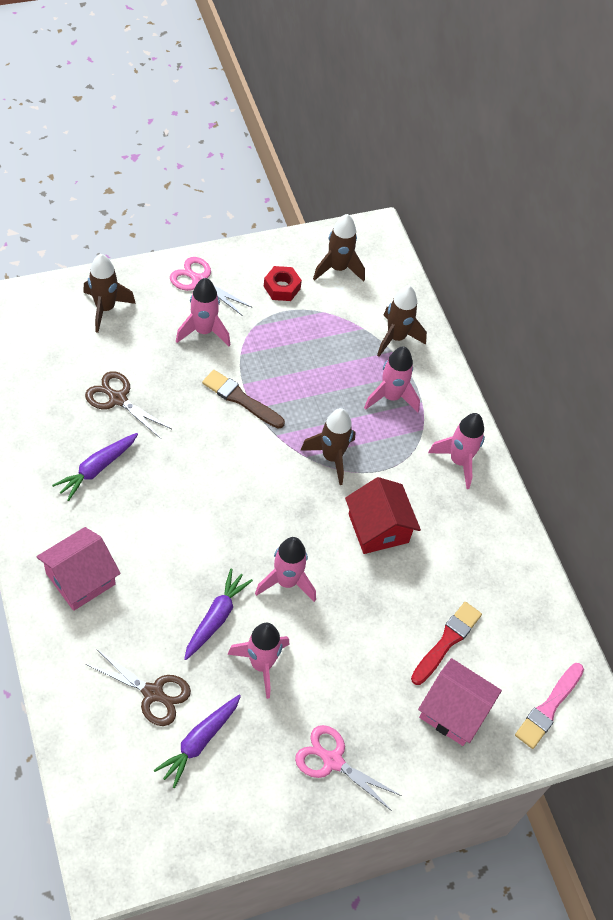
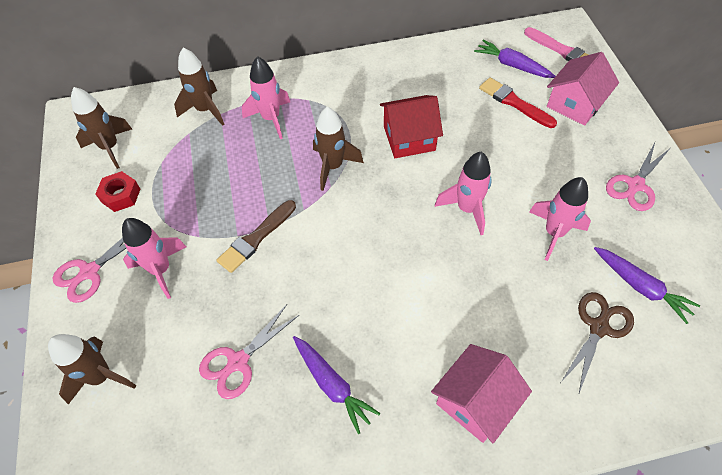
camera: 75 degrees left, 0 degrees up
(80, 579) = (475, 402): pink house -> pink house turned 75 degrees clockwise
(118, 399) = (238, 362): brown scissors -> pink scissors
(216, 617) = (510, 269): purple carrot -> purple carrot (512, 65)
(459, 461) = (343, 80): pink rocket -> none

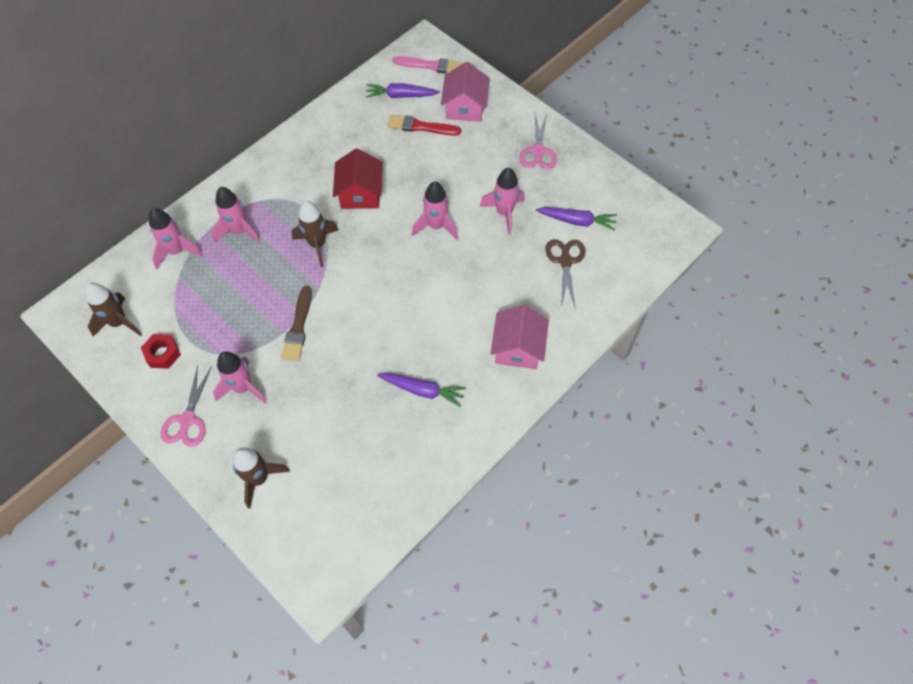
camera: 35 degrees left, 5 degrees up
(205, 110) = (177, 251): brown rocket -> pink rocket
(238, 362) = (349, 413): pink scissors -> none
(409, 138) = (360, 193): red house -> red house turned 45 degrees counterclockwise

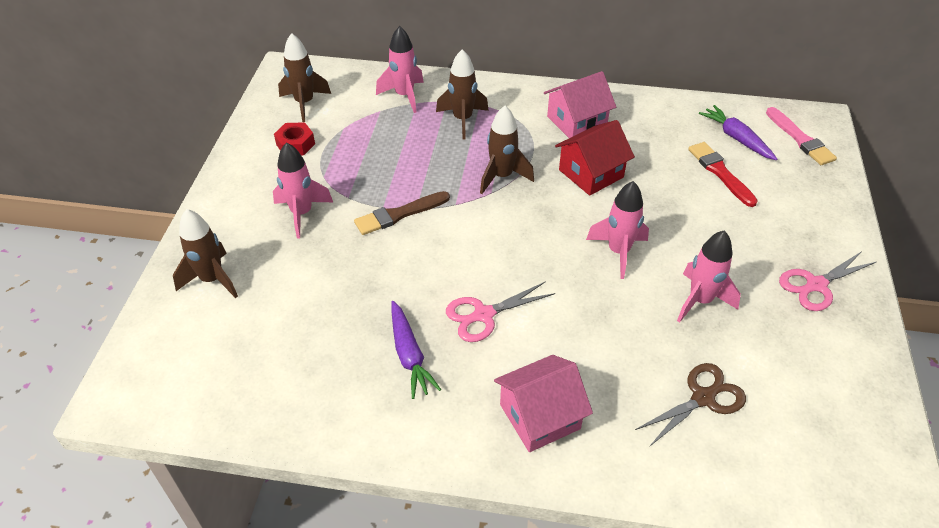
camera: 55 degrees right, 15 degrees down
(187, 420) = (241, 196): pink scissors -> pink scissors (483, 315)
(239, 231) = (462, 120): pink rocket -> brown rocket
(465, 107) = (788, 192): pink house -> pink house (576, 122)
(577, 221) = (770, 378): purple carrot -> none

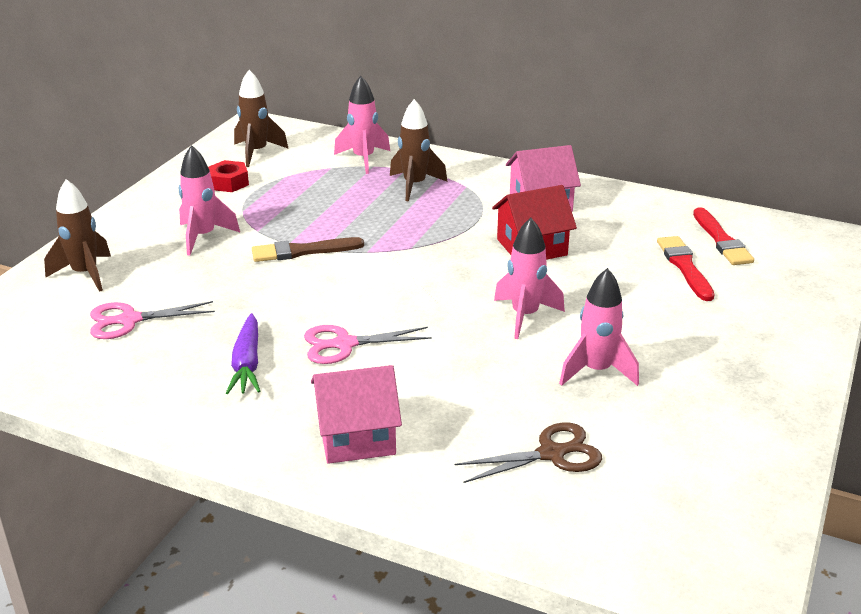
camera: 15 degrees right, 15 degrees down
(502, 176) = (430, 236): brown rocket -> none
(736, 138) = (721, 240): purple carrot -> red brush
(800, 139) = (801, 251): pink brush -> none
(816, 285) = (746, 380): pink scissors -> pink scissors (129, 320)

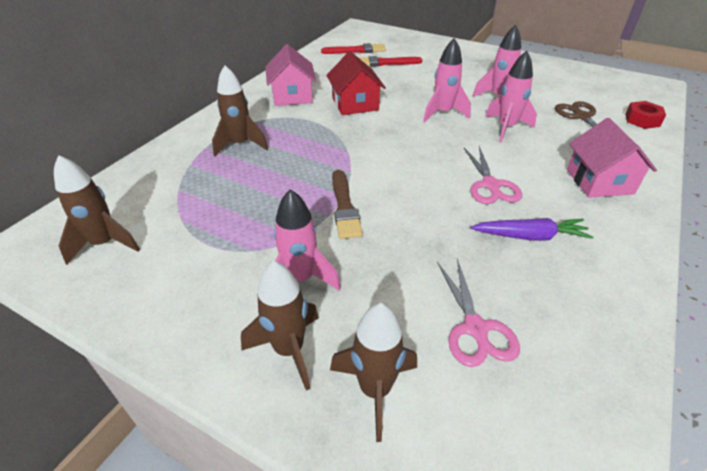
camera: 85 degrees left, 10 degrees up
(130, 238) = (289, 350): none -> brown rocket
(229, 183) = (174, 264): red nut -> red nut (642, 120)
(363, 159) = (171, 169): pink rocket -> pink rocket (506, 128)

